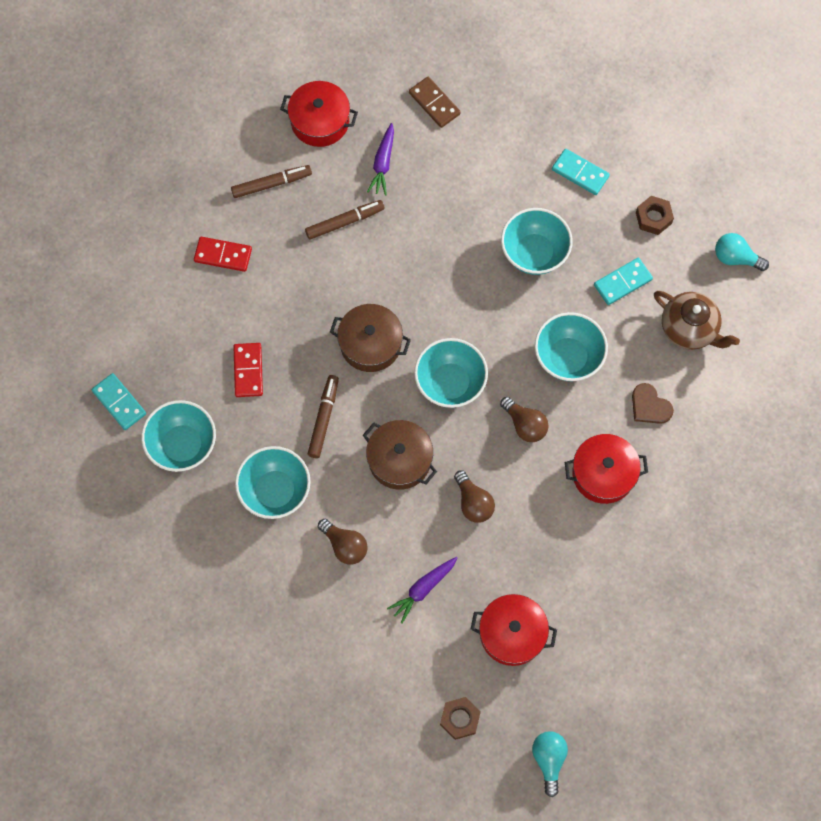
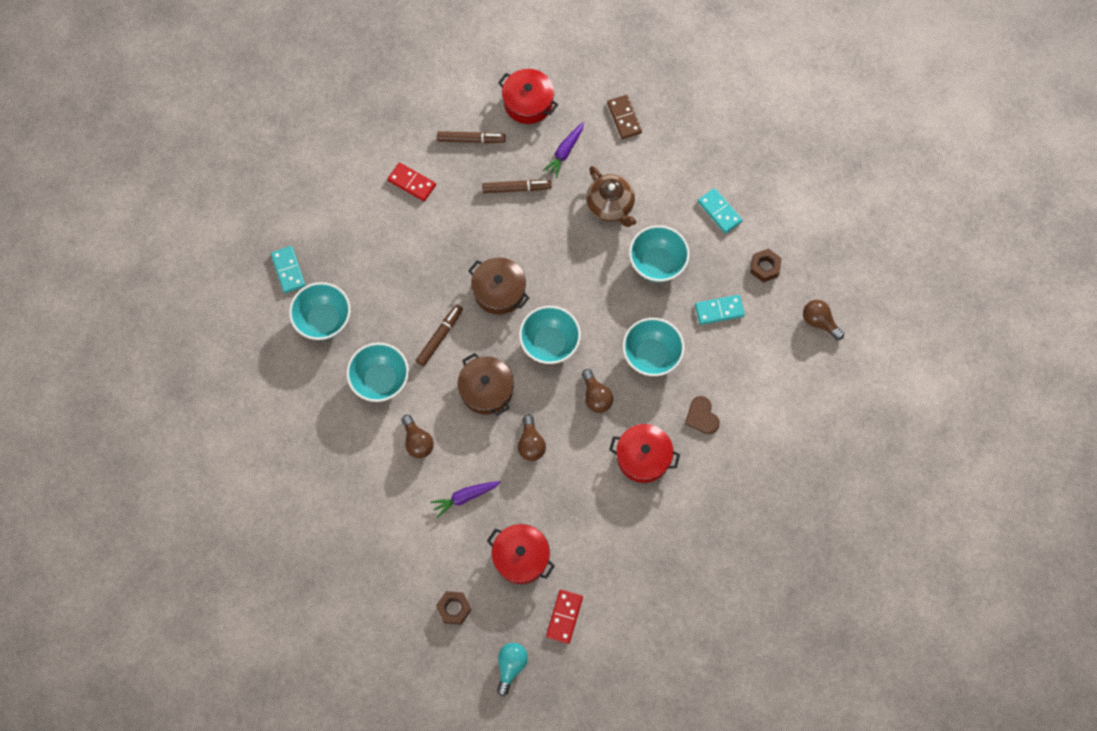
camera: 20 degrees right, 0 degrees up
(248, 371) = (396, 279): red domino -> red domino (564, 617)
(689, 329) = (758, 366): brown teapot -> brown teapot (610, 206)
(735, 258) = (819, 322): turquoise light bulb -> brown light bulb

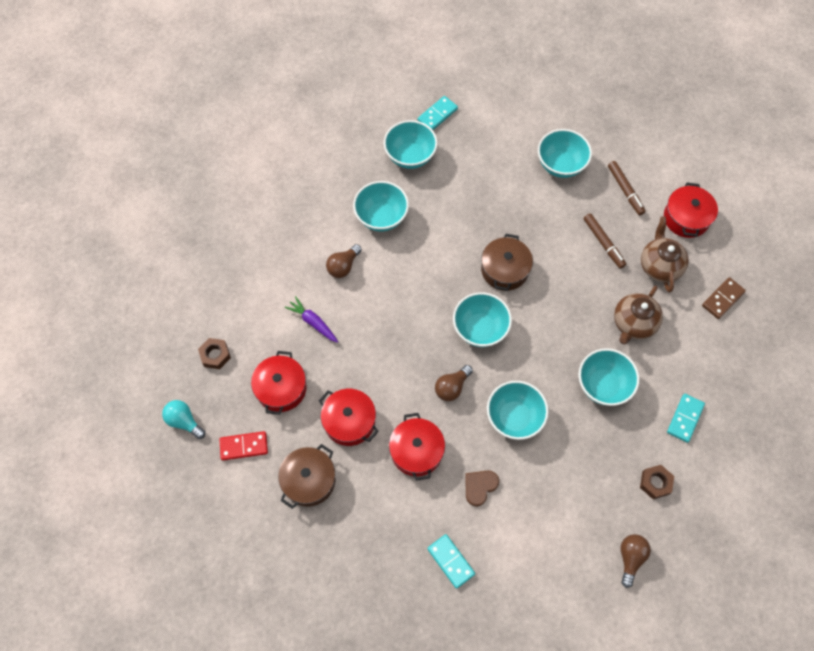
camera: 65 degrees right, 5 degrees down
(412, 183) = (560, 165): red domino -> turquoise bowl
(440, 337) = (440, 243): brown marker -> none
(486, 390) = (413, 298): brown pot -> brown pot (309, 480)
(511, 666) = (184, 421): turquoise light bulb -> turquoise light bulb turned 135 degrees counterclockwise
(531, 443) = (383, 353): brown light bulb -> none
(564, 152) = (659, 265): purple carrot -> brown teapot
(585, 506) = (349, 421): none -> red pot
(719, 310) = (589, 459): turquoise domino -> turquoise domino (451, 561)

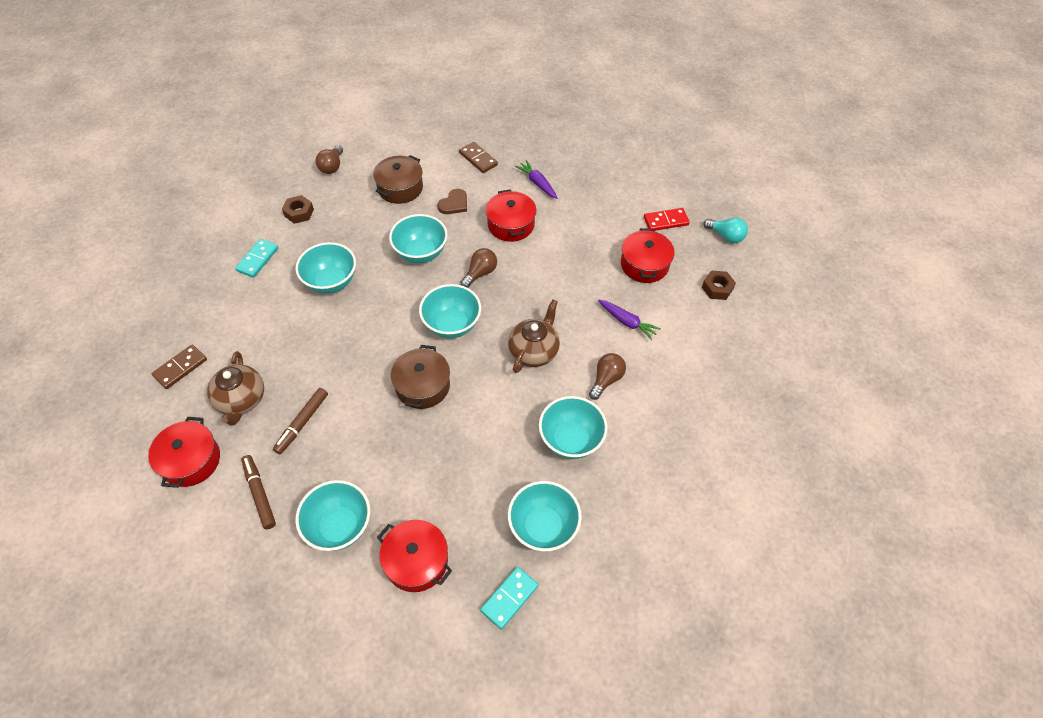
camera: 175 degrees right, 10 degrees down
(309, 480) = (602, 201): brown pot -> brown pot (400, 188)
(349, 421) = (575, 243): red pot -> red pot (416, 561)
(381, 514) = (537, 183): none -> purple carrot
(451, 561) = (478, 159): turquoise domino -> brown domino
(603, 243) = (302, 423): brown marker -> brown marker turned 120 degrees counterclockwise
(633, 323) = (287, 338): brown teapot -> brown teapot (534, 351)

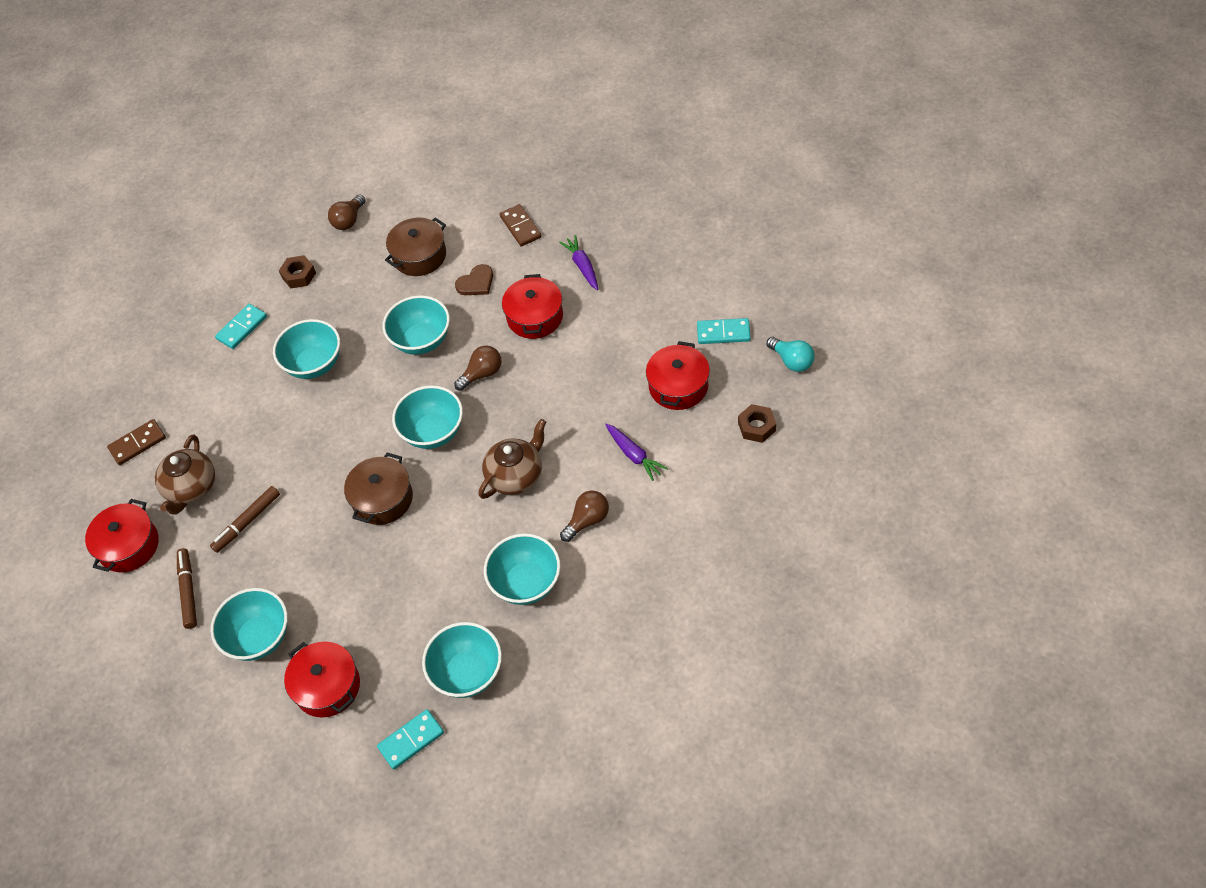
camera: 20 degrees right, 0 degrees up
(666, 221) = (723, 333): red domino -> turquoise domino

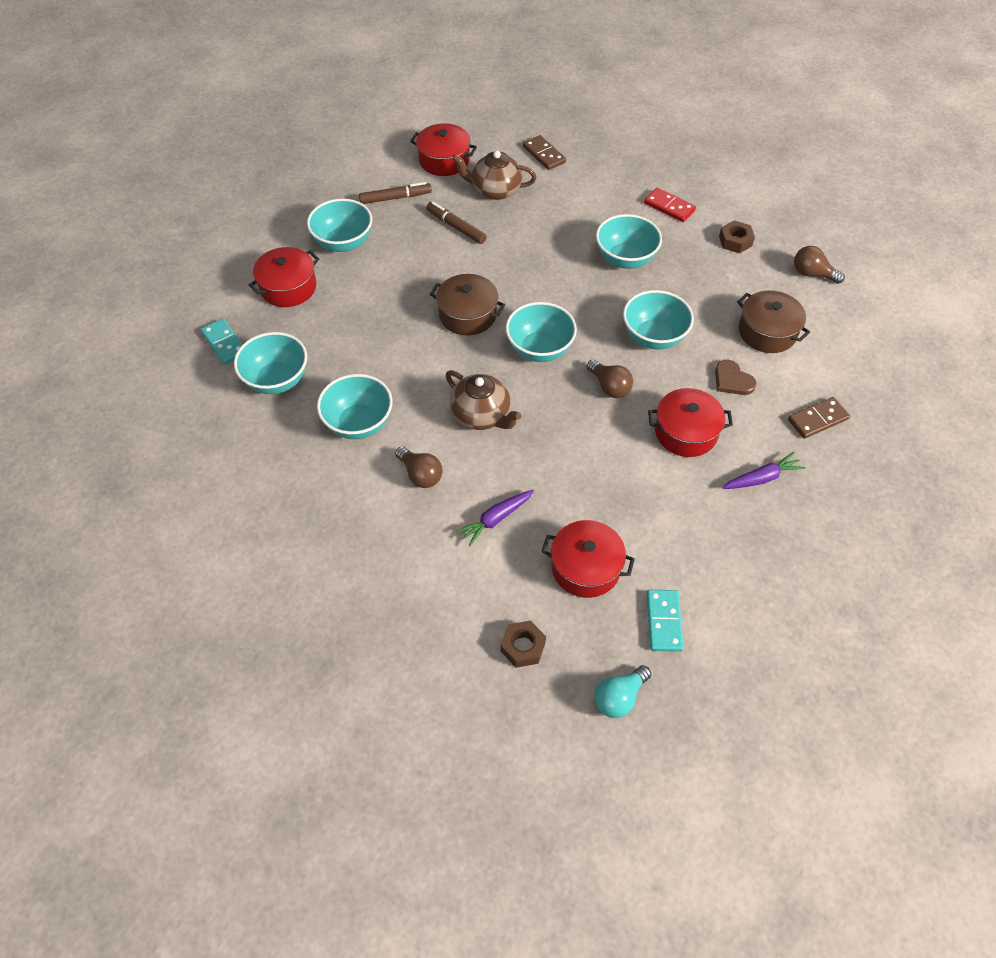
camera: 85 degrees right, 0 degrees up
(242, 328) = (669, 207): turquoise domino -> red domino

